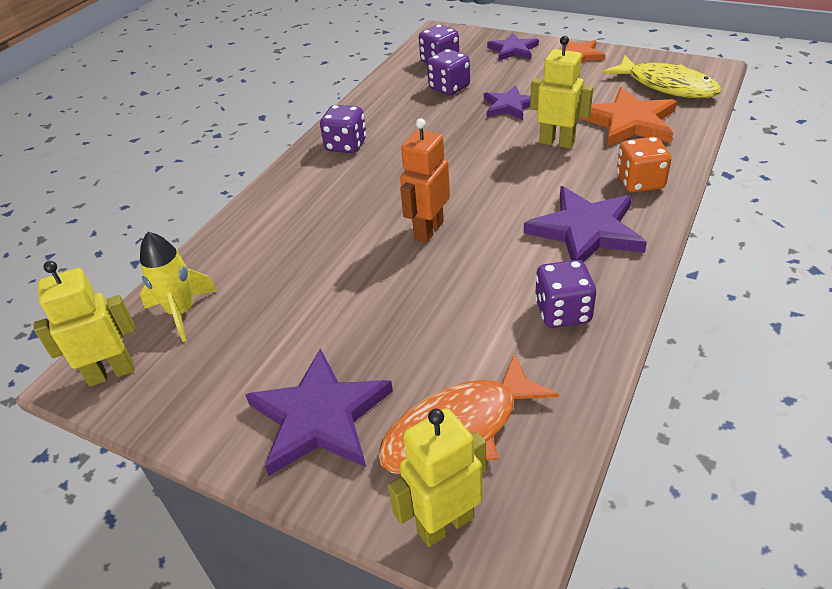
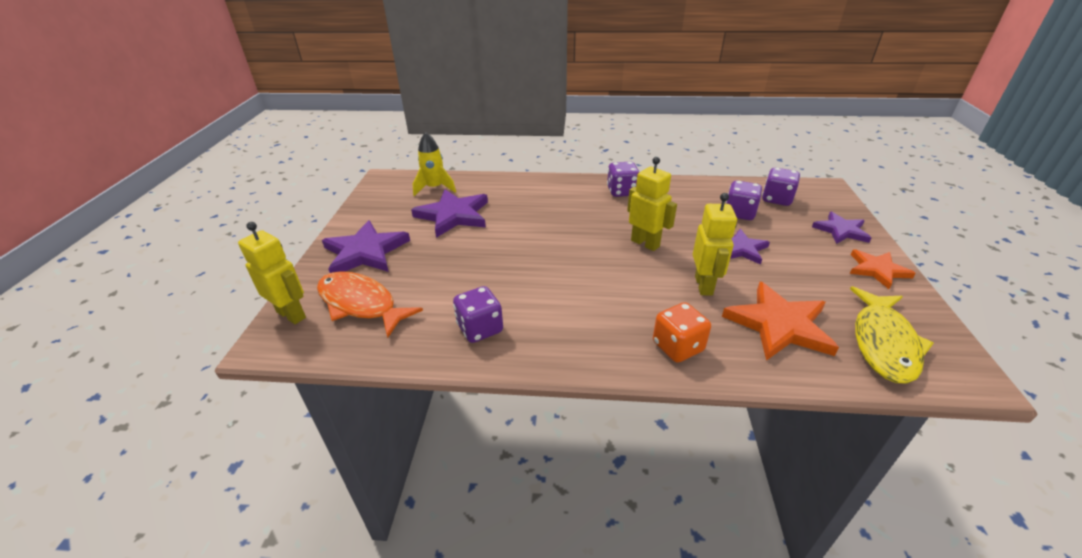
camera: 65 degrees right, 5 degrees down
(111, 373) = (387, 184): yellow robot -> yellow robot (645, 243)
(428, 230) = (544, 248): orange robot -> none
(586, 231) = (584, 324): purple star -> purple star (453, 215)

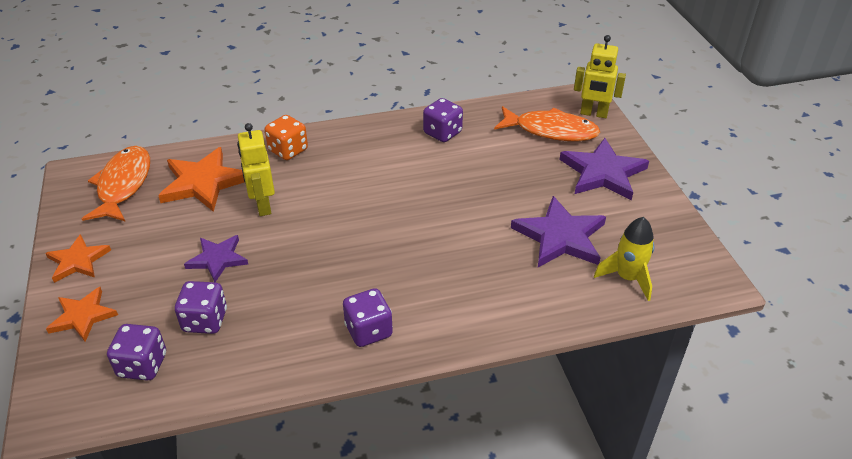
camera: 160 degrees right, 5 degrees up
(645, 243) = (324, 244): yellow robot -> none
(841, 230) = (83, 316): purple star -> orange star
(883, 343) = (123, 185): yellow fish -> orange fish

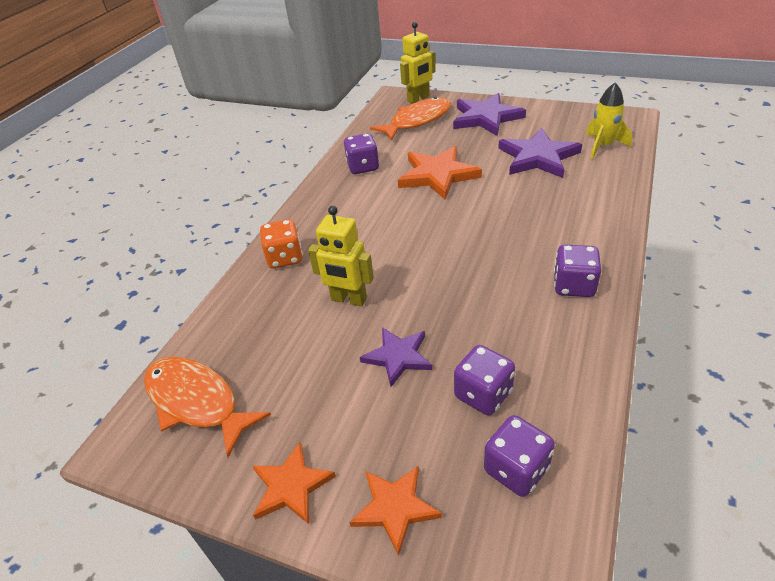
camera: 50 degrees left, 0 degrees up
(203, 183) = (267, 332): orange star -> orange star (437, 175)

